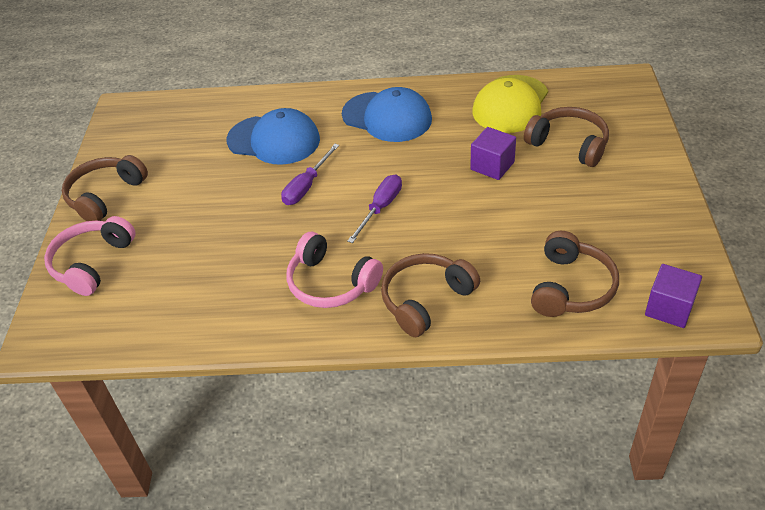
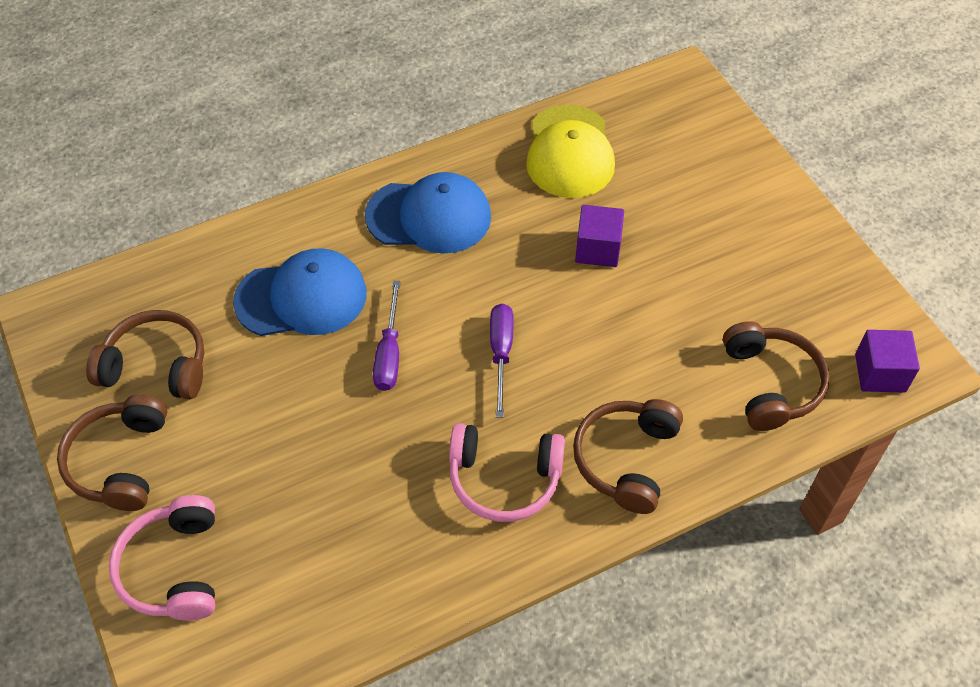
camera: 30 degrees left, 10 degrees up
(569, 144) = (667, 191): brown headphones -> brown headphones (156, 366)

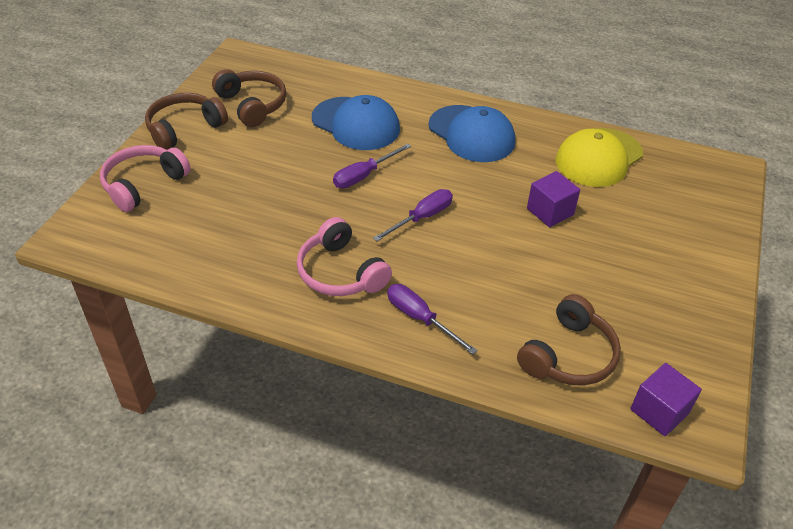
camera: 45 degrees right, 10 degrees down
(626, 459) = (420, 318): brown headphones -> purple screwdriver

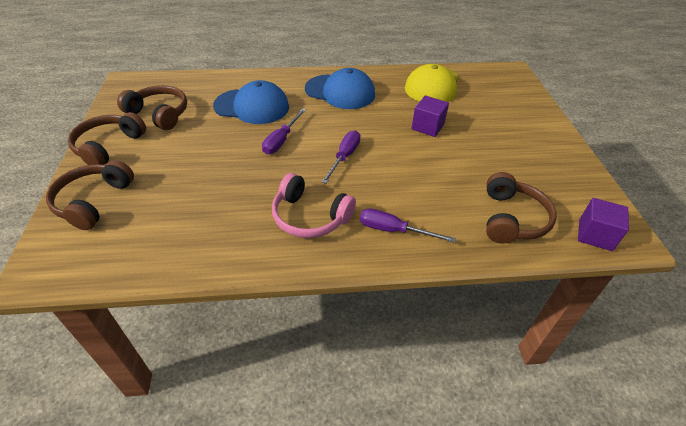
camera: 25 degrees left, 0 degrees up
(143, 184) = (93, 201): pink headphones -> brown headphones

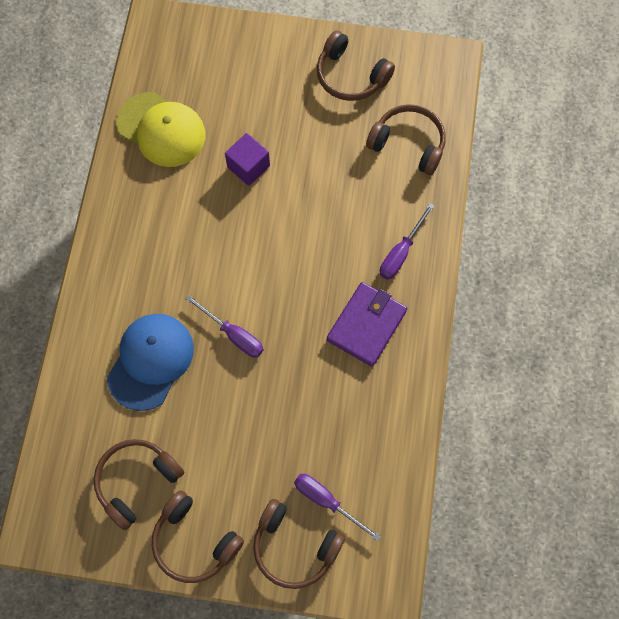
camera: 75 degrees left, 25 degrees up
(310, 217) = (366, 325): pink headphones -> purple wallet
(340, 92) = (146, 245): blue cap -> none
(344, 157) = (281, 271): purple screwdriver -> purple screwdriver (327, 501)
(551, 170) = (350, 76): none -> brown headphones
(595, 235) = (442, 85): purple cube -> none

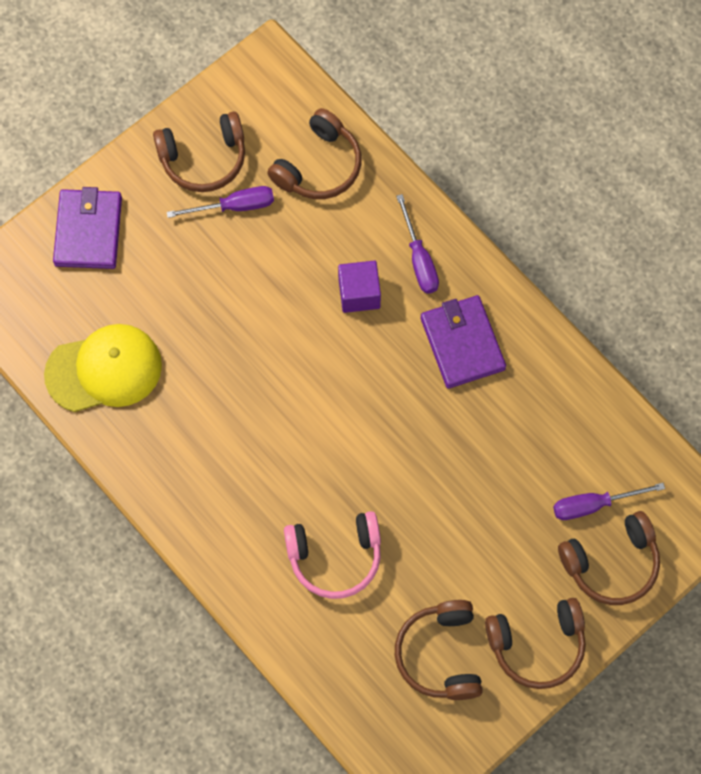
camera: 50 degrees left, 0 degrees up
(150, 361) = (335, 557): blue cap -> pink headphones
(233, 335) = (372, 464): purple screwdriver -> purple screwdriver (234, 206)
(244, 51) = (88, 231): none -> purple wallet
(248, 166) = (215, 322): purple cube -> purple cube (359, 293)
(408, 144) = (319, 166): brown headphones -> brown headphones turned 150 degrees clockwise

